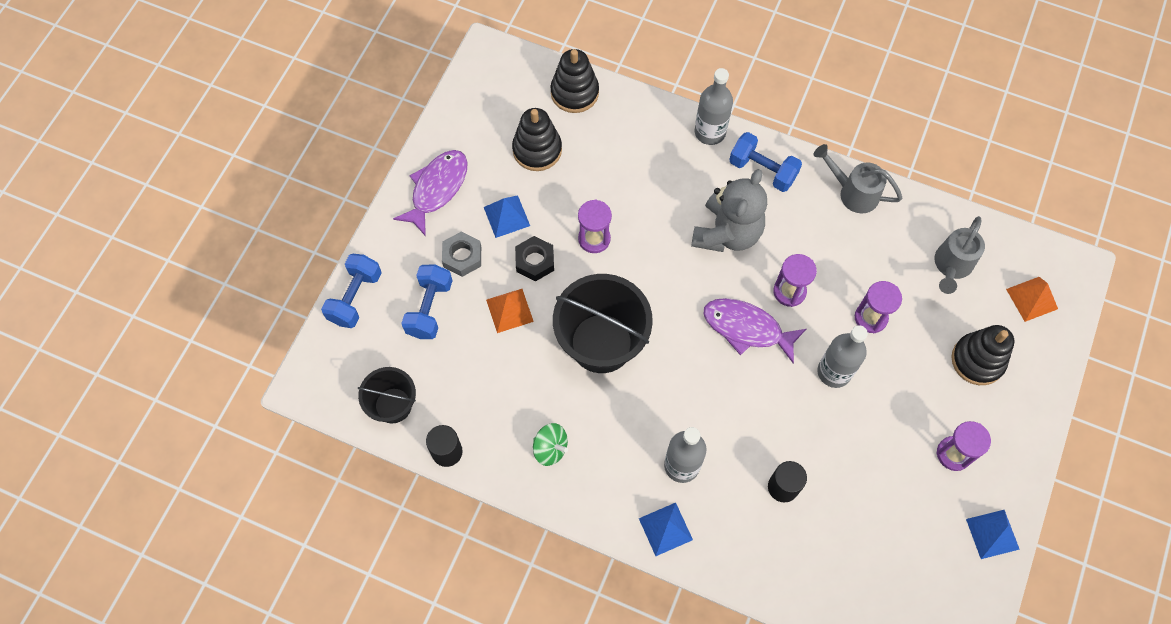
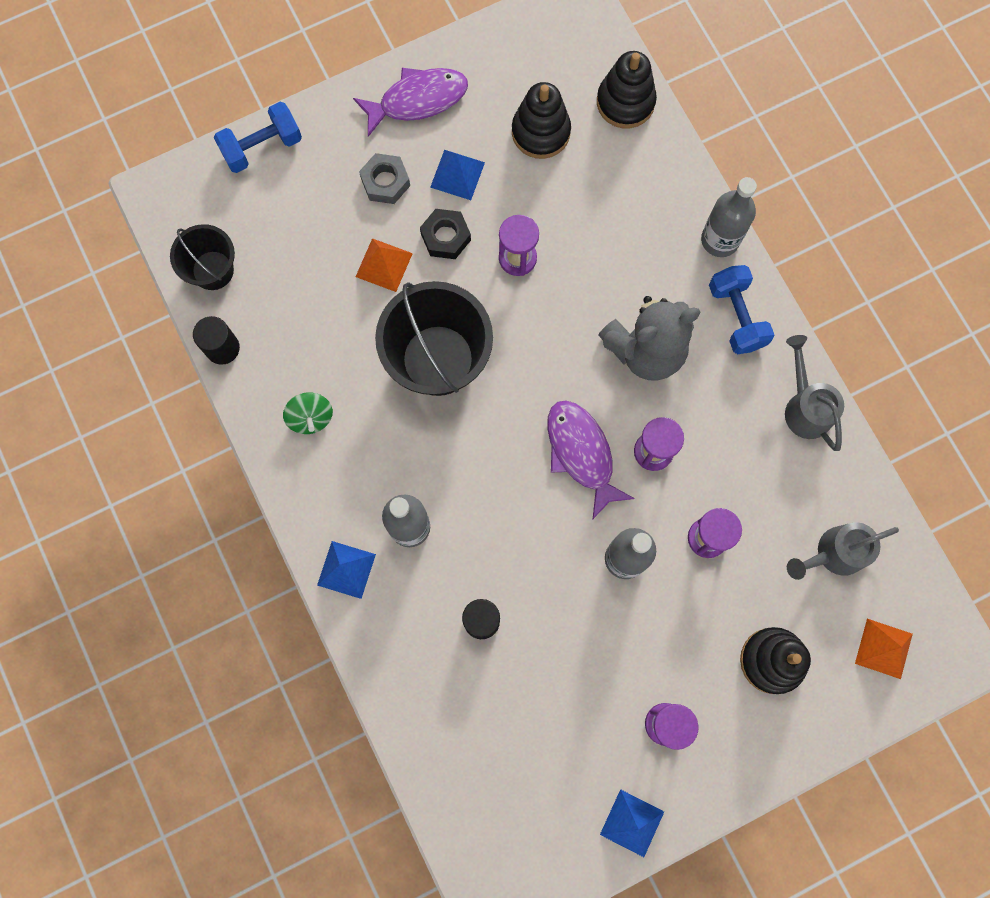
camera: 40 degrees right, 10 degrees up
(429, 308) = (316, 207): blue dumbbell -> none

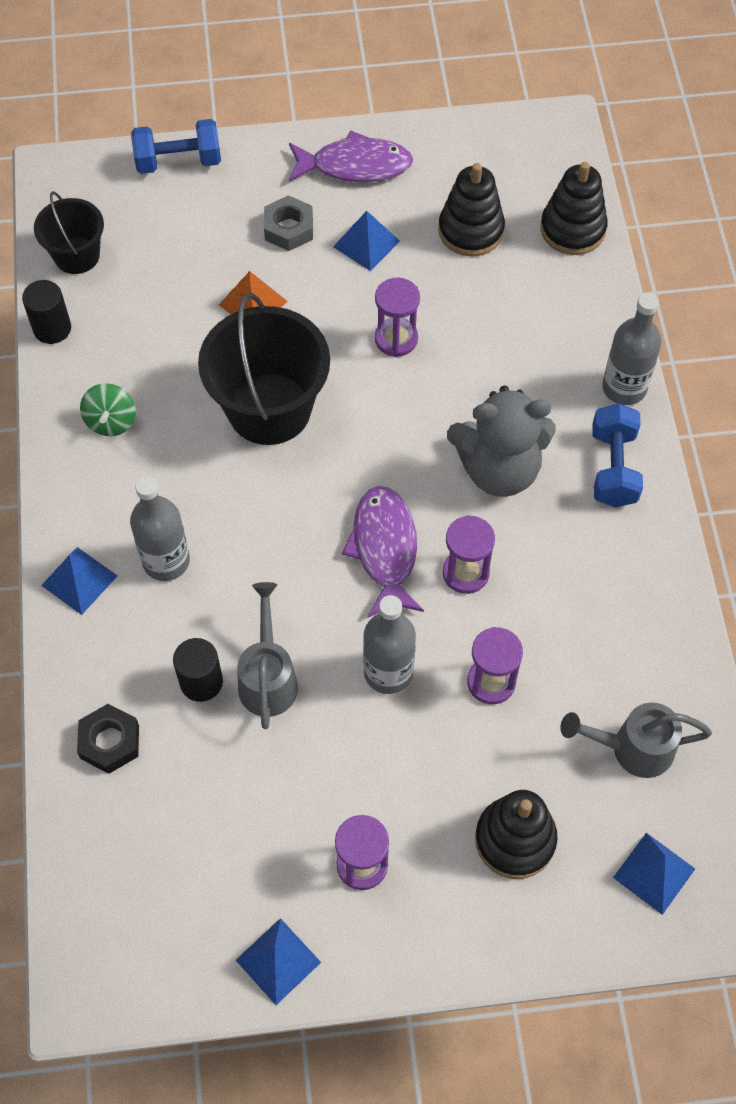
camera: 20 degrees right, 15 degrees down
(445, 237) = (329, 297): black nut -> black nut (110, 742)
(805, 407) = (657, 583): grey watering can -> grey watering can (268, 678)
(883, 648) = (654, 873): orange pyramid -> blue pyramid

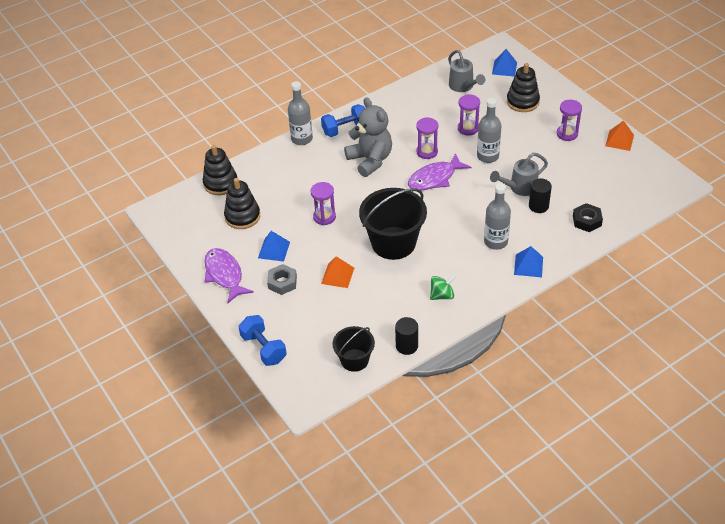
camera: 115 degrees left, 15 degrees down
(278, 961) = (619, 140): blue pyramid -> orange pyramid

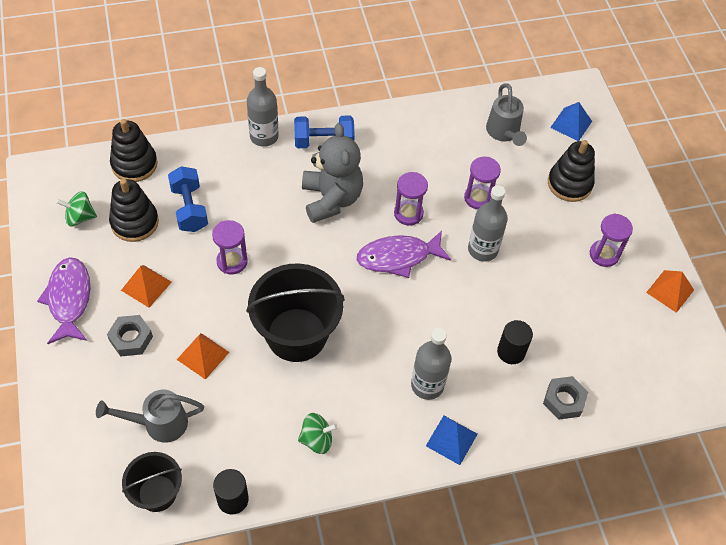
camera: 15 degrees right, 10 degrees up
(202, 226) = (80, 217): none -> green spinning top
(263, 348) = (57, 428): blue dumbbell -> blue dumbbell (189, 208)
(274, 250) = (146, 286): blue pyramid -> orange pyramid
(519, 188) = (500, 314): grey watering can -> grey watering can (159, 423)
(587, 221) = (564, 400): black nut -> grey nut

